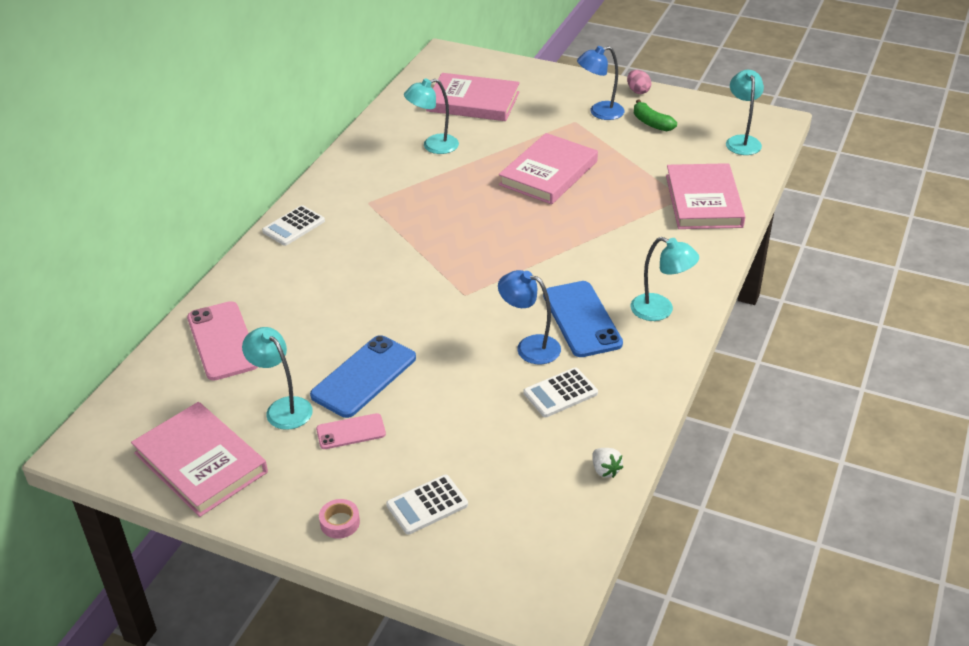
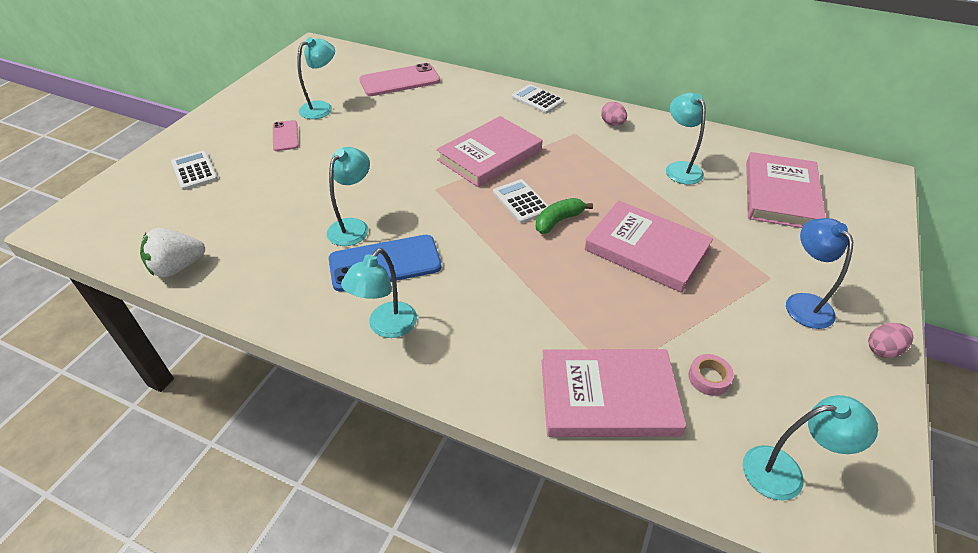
camera: 90 degrees right, 5 degrees up
(200, 463) = (282, 82): pink book -> pink book (489, 155)
(340, 522) = (200, 135): pink tape -> pink tape (708, 378)
(352, 178) = (612, 124): none -> pink egg
(364, 376) = (343, 139): blue phone -> none
(529, 347) = (353, 226): blue lamp -> turquoise lamp
(560, 393) = (285, 244): white calculator -> white calculator (521, 202)
(605, 470) = (177, 267): white strawberry -> white strawberry, size x1.75
(651, 123) = (796, 357): green banana -> green banana (558, 221)

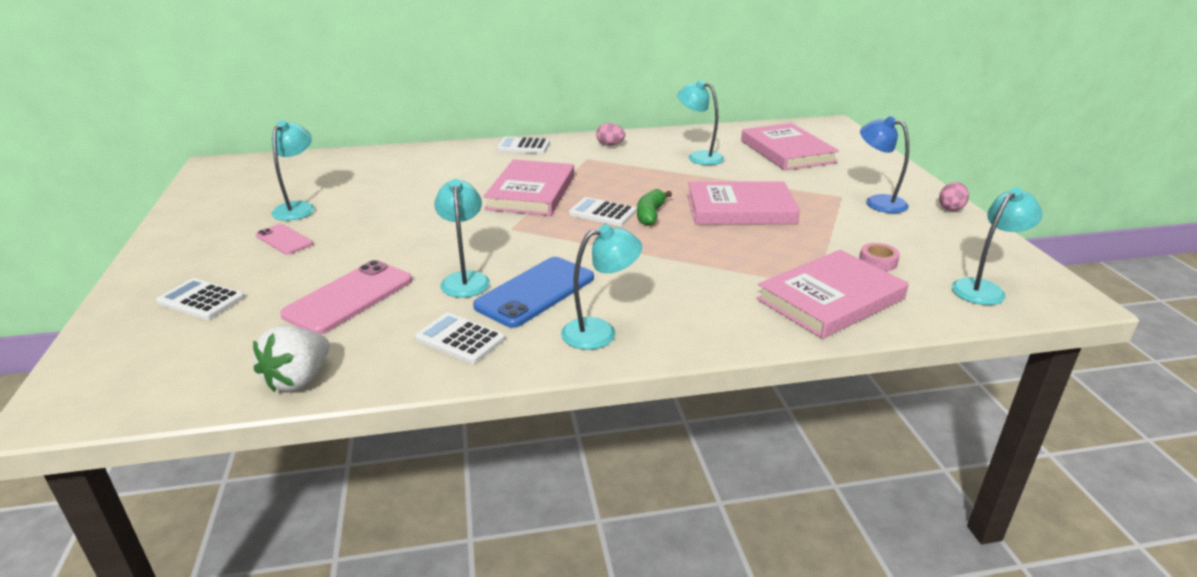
camera: 35 degrees left, 15 degrees down
(293, 283) = (460, 339): none -> white calculator
(386, 327) = (600, 331): turquoise lamp -> turquoise lamp turned 105 degrees counterclockwise
(400, 81) = (363, 167): pink phone -> pink phone (349, 297)

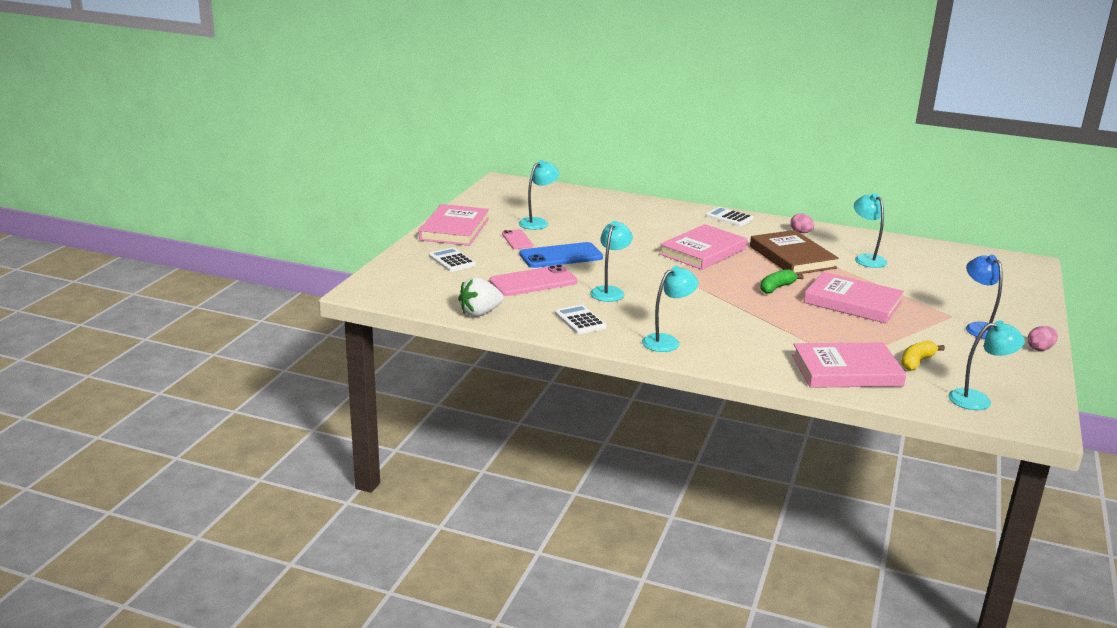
camera: 30 degrees right, 5 degrees down
(535, 292) = (647, 310): blue phone -> blue phone (561, 256)
(600, 331) = (667, 341): turquoise lamp -> turquoise lamp turned 45 degrees counterclockwise
(602, 213) = (741, 277): white calculator -> none
(629, 174) = (792, 257): none -> brown book
(787, 151) = (952, 273): pink book -> pink book (455, 229)
(878, 262) = (916, 362): pink tape -> yellow banana

